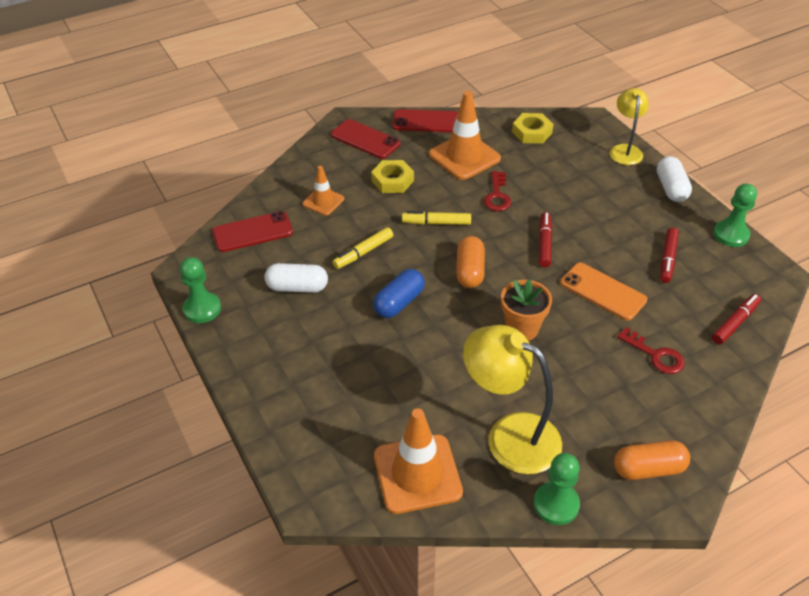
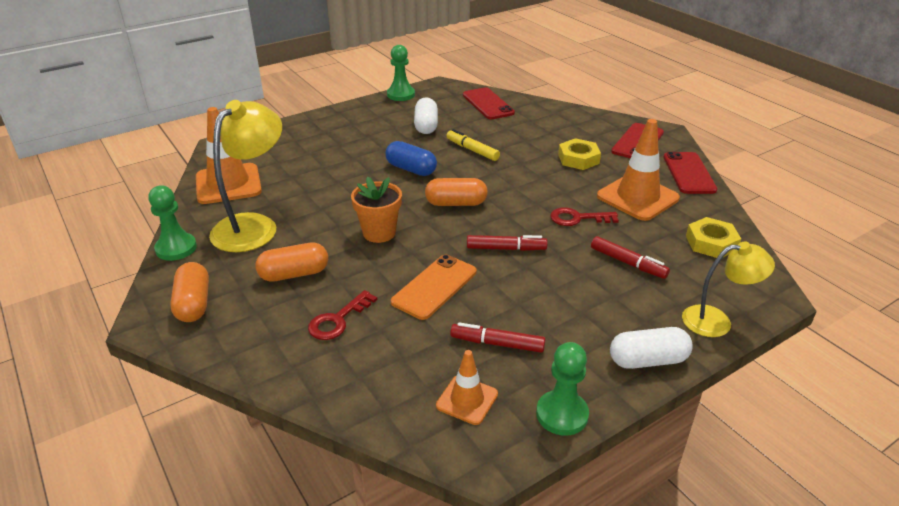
camera: 85 degrees right, 10 degrees down
(323, 201) = (535, 128): orange traffic cone -> orange traffic cone (467, 400)
(436, 223) = (522, 184): yellow marker -> none
(593, 391) = (294, 274): none -> orange capsule
(735, 323) = (386, 395): red marker -> red marker (628, 263)

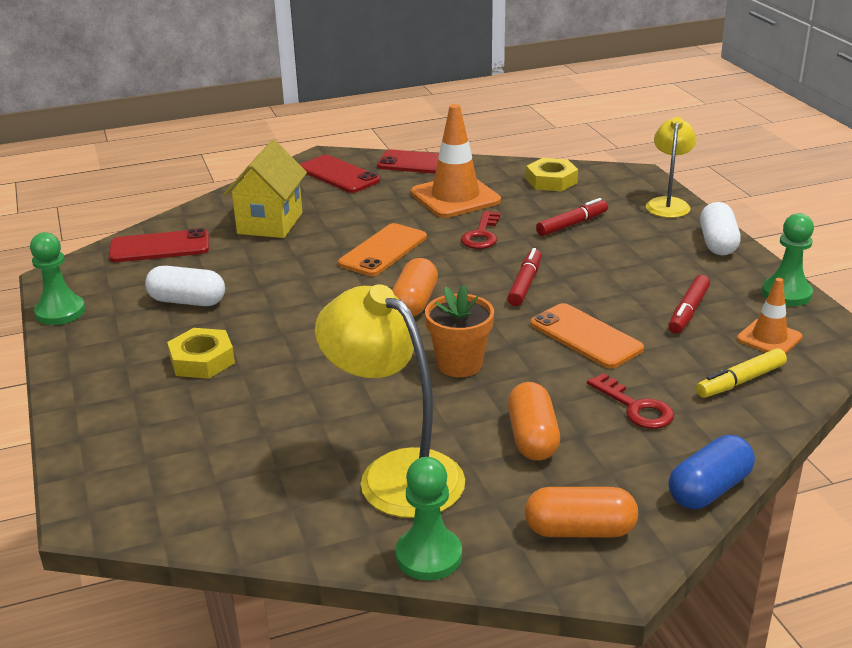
camera: 75 degrees left, 5 degrees down
(228, 184) = (249, 501): orange traffic cone -> none
(411, 169) = (308, 326): blue capsule -> blue capsule (709, 489)
(472, 150) = (286, 275): yellow marker -> yellow marker (740, 381)
(526, 179) = (383, 250): none -> orange phone
(541, 131) = (270, 223): none -> yellow house
(578, 159) = (354, 213): yellow nut -> yellow nut (202, 360)

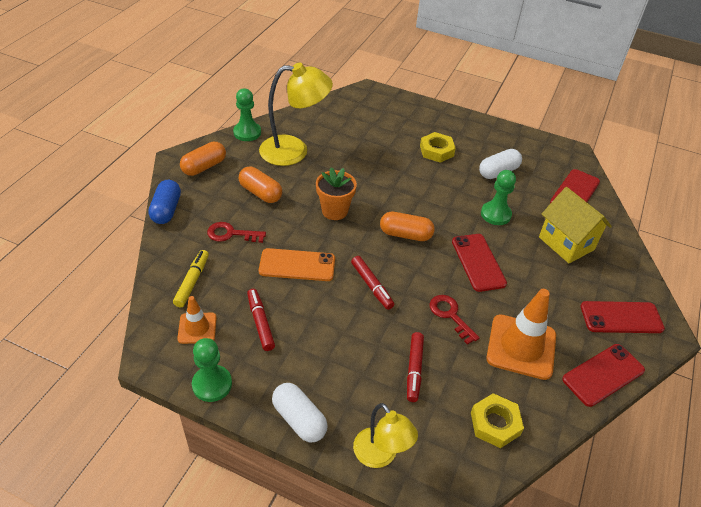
camera: 130 degrees right, 15 degrees up
(60, 312) = (530, 137): green pawn -> green pawn (495, 214)
(383, 250) = (478, 262): orange phone -> red phone
(414, 303) = (405, 234): orange capsule -> orange capsule turned 45 degrees counterclockwise

